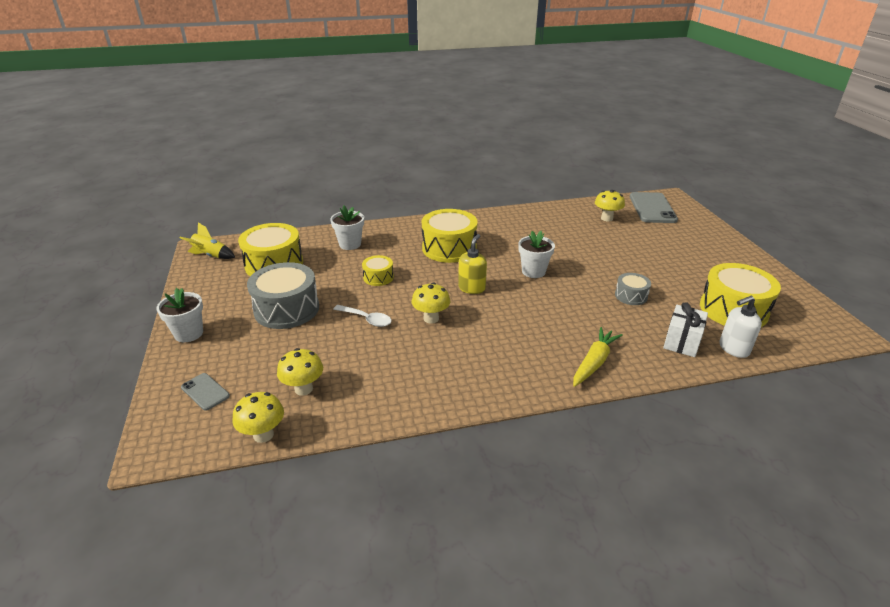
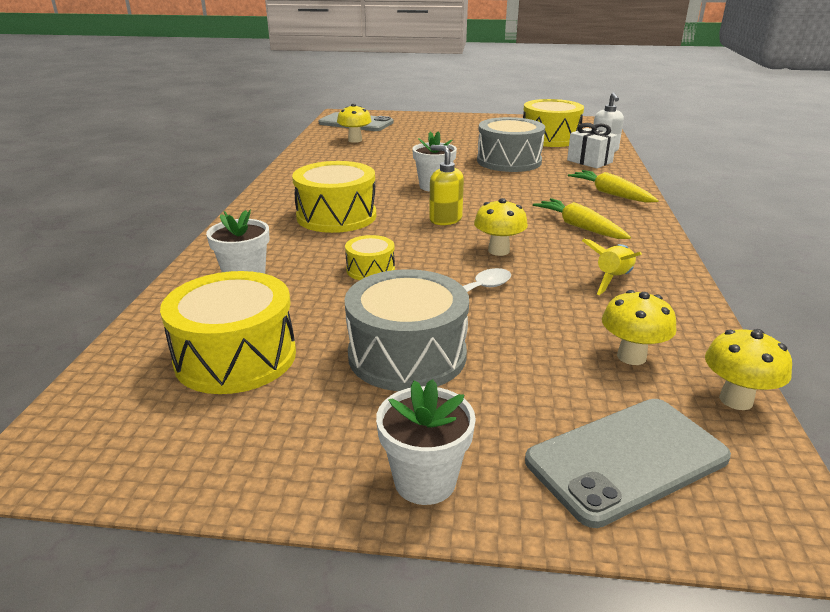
camera: 70 degrees left, 5 degrees down
(205, 392) = (626, 459): grey phone -> grey phone, size x1.96
(210, 255) = (101, 442): yellow rocket -> yellow rocket (613, 279)
(500, 350) = (579, 227): none -> yellow carrot
(631, 296) = (509, 161): grey drum -> grey drum, size x1.95

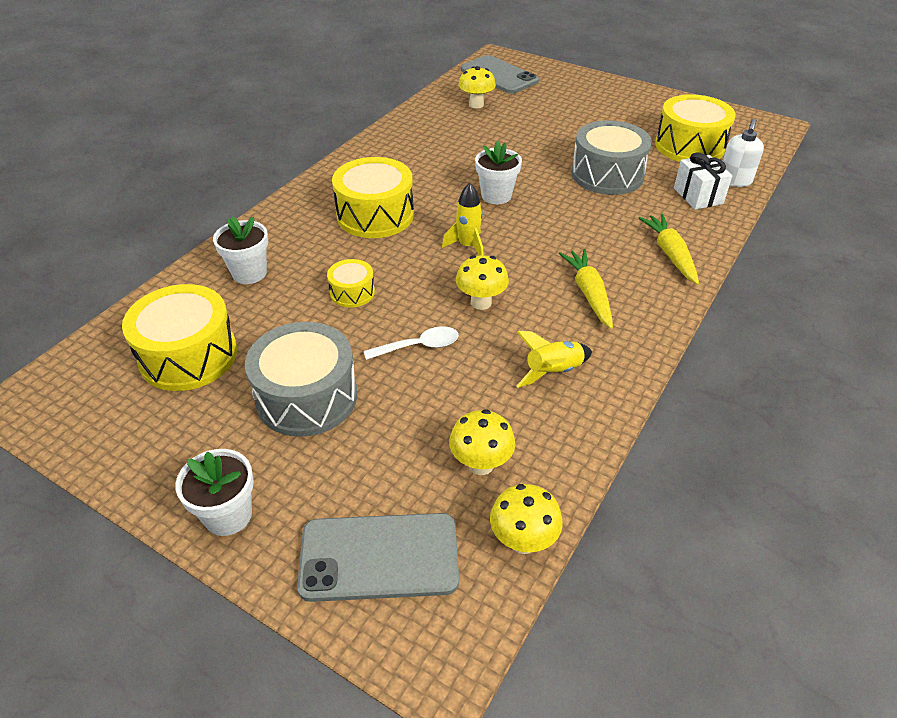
camera: 25 degrees right, 15 degrees up
(445, 219) = (468, 246): yellow soap dispenser -> yellow rocket

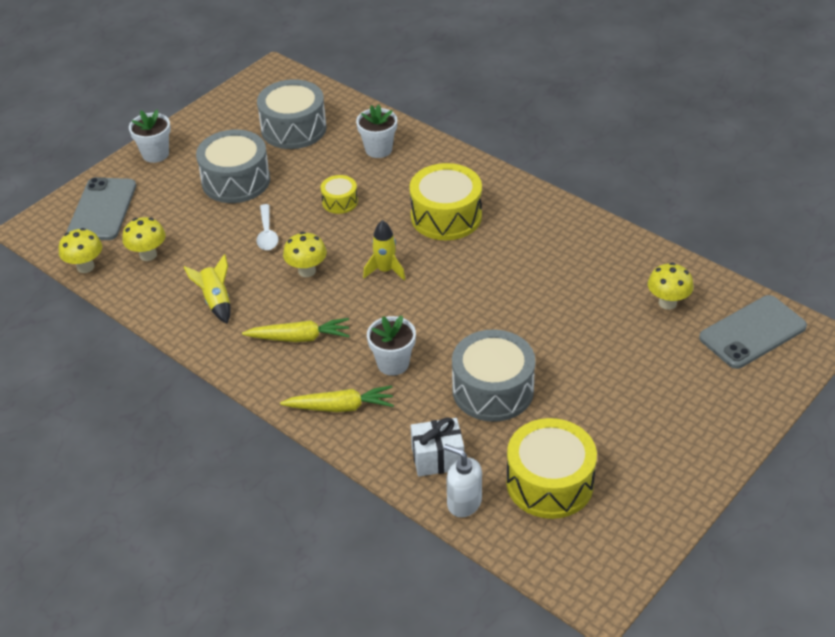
camera: 100 degrees right, 0 degrees up
(188, 355) = (293, 128): yellow drum -> grey drum
(496, 196) = (465, 298): white flower pot -> white flower pot (393, 363)

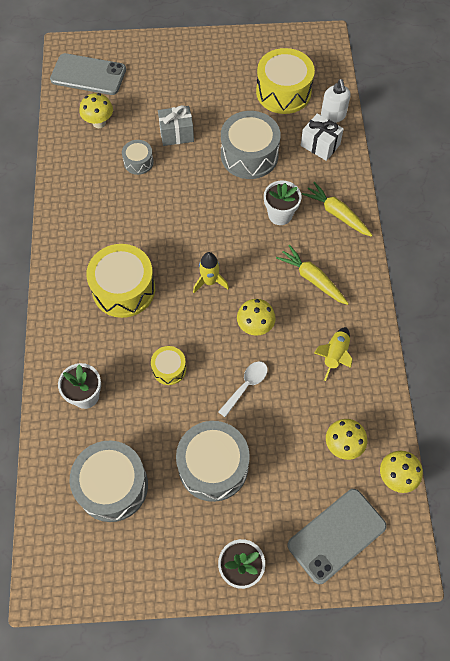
camera: 135 degrees left, 20 degrees up
(580, 302) = (138, 162): none -> grey drum
(586, 351) = (176, 134): none -> grey gift

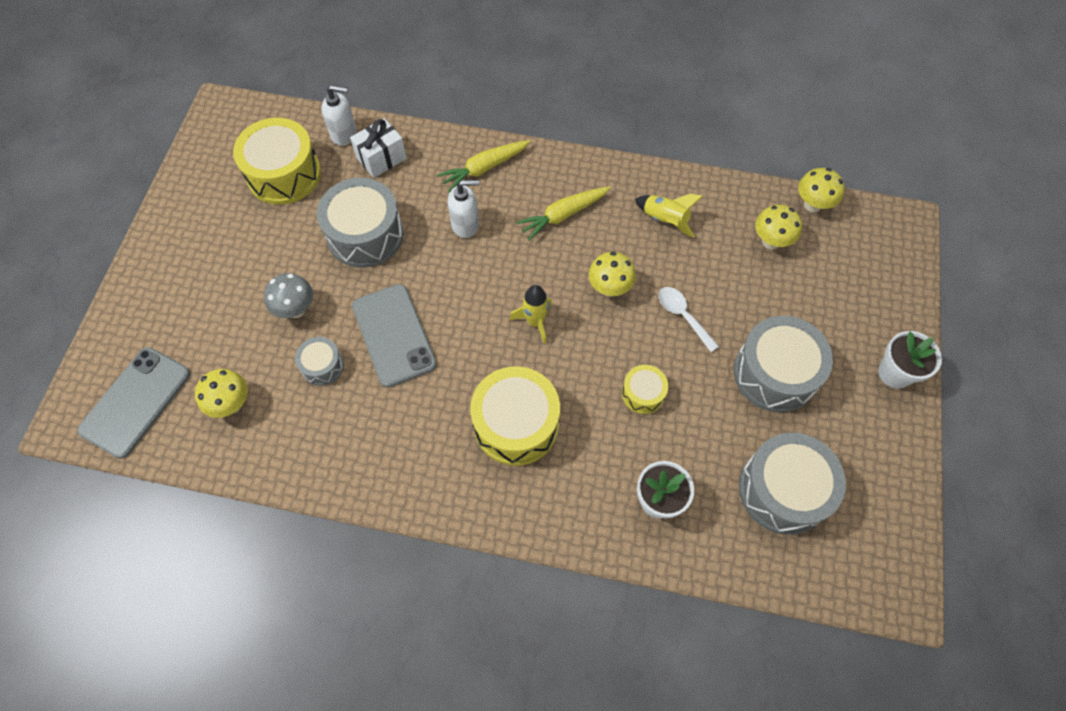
camera: 75 degrees left, 0 degrees up
(176, 134) = (296, 309): grey gift -> grey mushroom
(280, 215) = (465, 224): white flower pot -> white soap dispenser
(336, 535) = (867, 274): grey phone -> grey phone (394, 335)

